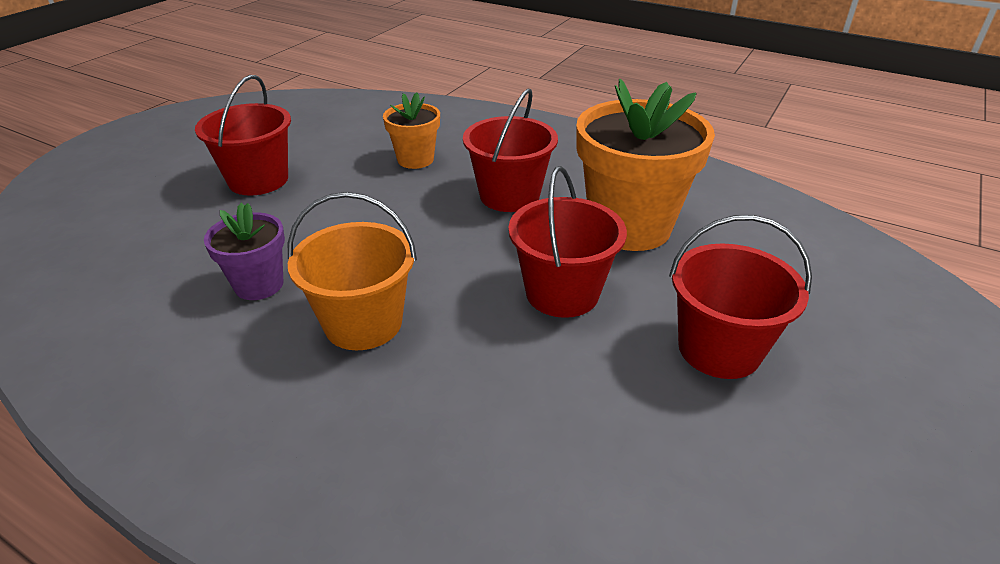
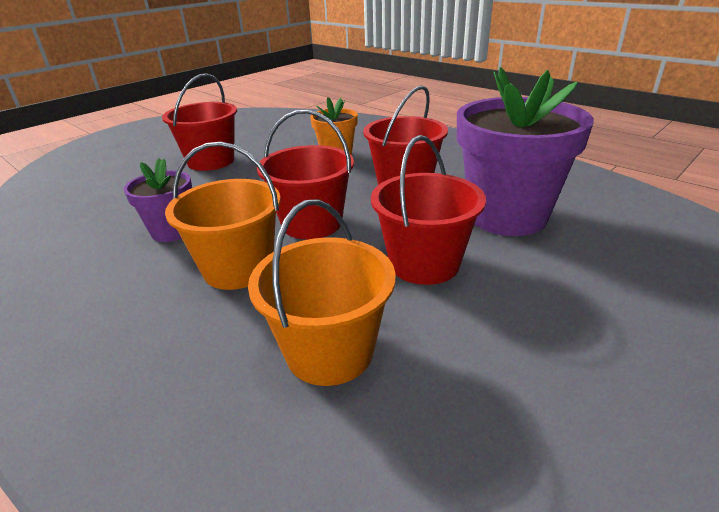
camera: 15 degrees right, 5 degrees down
(501, 402) = (329, 351): none -> orange bucket
(629, 227) = (507, 216): orange flower pot -> purple flower pot
(719, 349) = (573, 332): red bucket -> red bucket (312, 223)

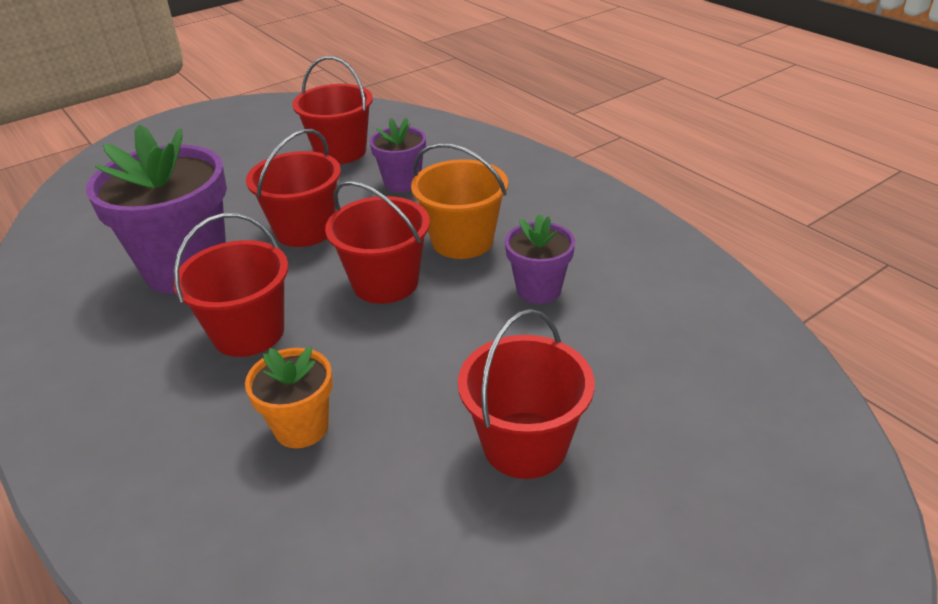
camera: 170 degrees left, 5 degrees up
(329, 351) = (402, 183): orange bucket -> purple flower pot
(480, 427) = (340, 151): none -> red bucket

